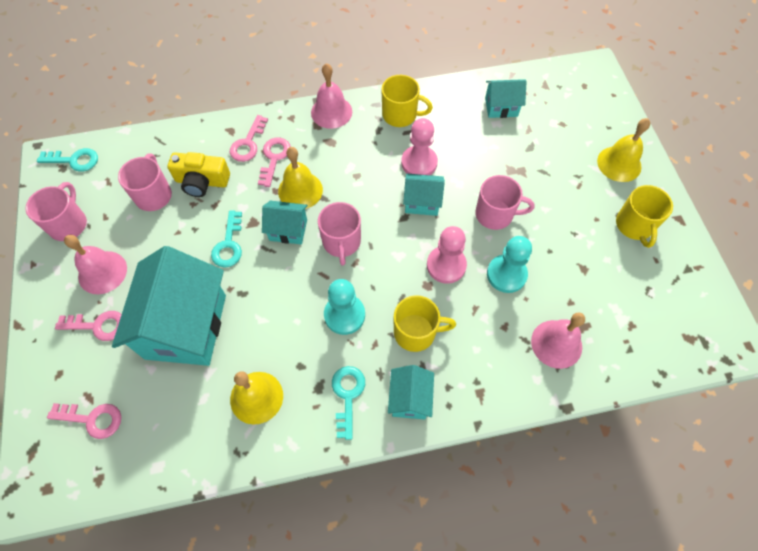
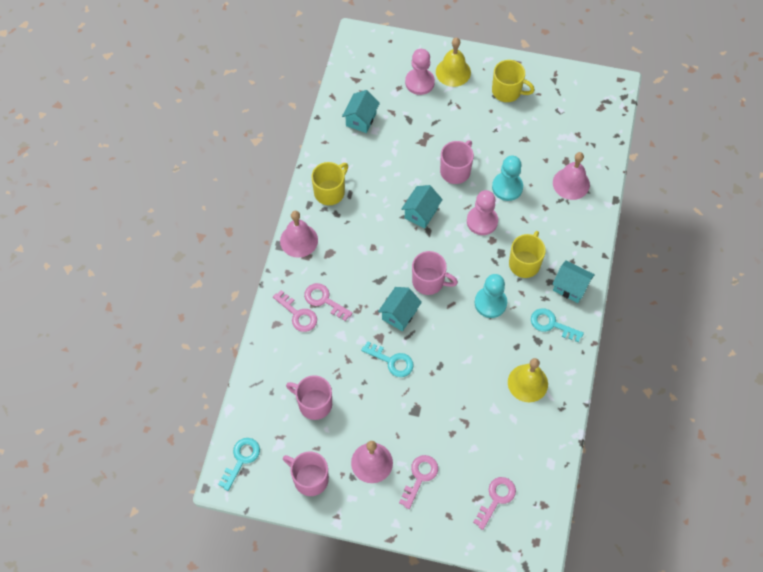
camera: 65 degrees left, 0 degrees up
(186, 326) = (450, 413): turquoise house -> none
(202, 181) = (319, 362): yellow camera -> none
(300, 190) = (366, 292): yellow bell -> none
(419, 163) = (384, 199): pink pawn -> pink pawn (419, 82)

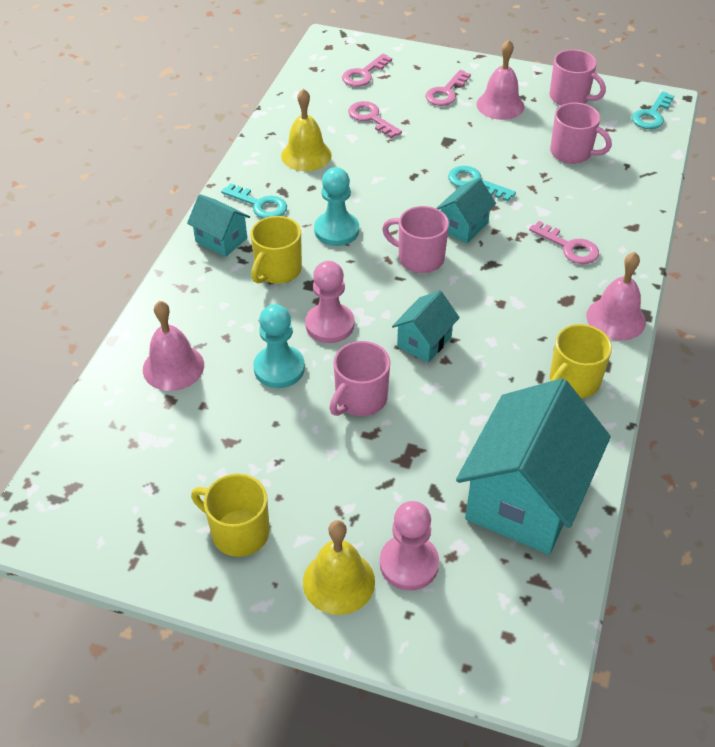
camera: 175 degrees left, 15 degrees down
(298, 314) = (604, 234): pink key -> pink key (371, 118)
(361, 119) = (525, 498): turquoise house -> turquoise house, size x2.09

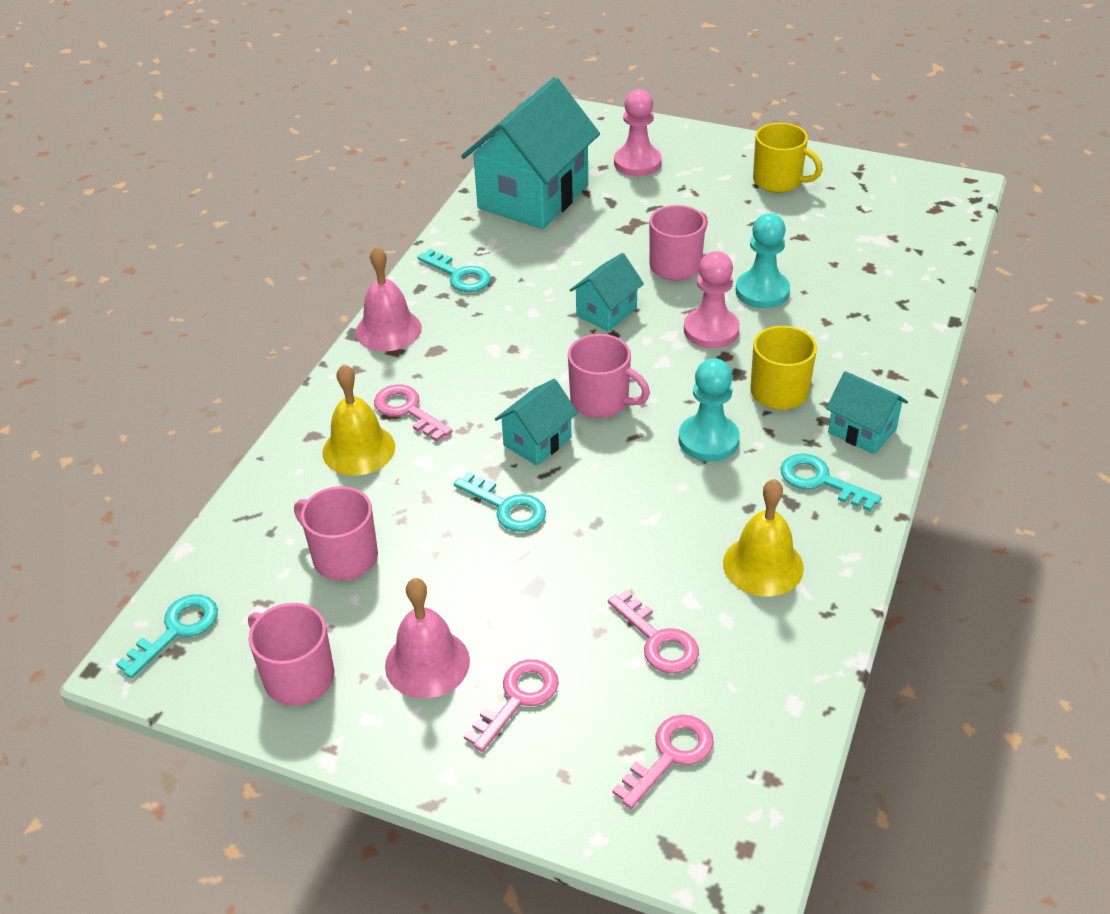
camera: 175 degrees left, 5 degrees down
(173, 367) = (875, 295): pink bell -> none
(338, 581) = (693, 155): yellow bell -> yellow bell (358, 449)
(573, 381) = (459, 275): yellow mug -> turquoise key

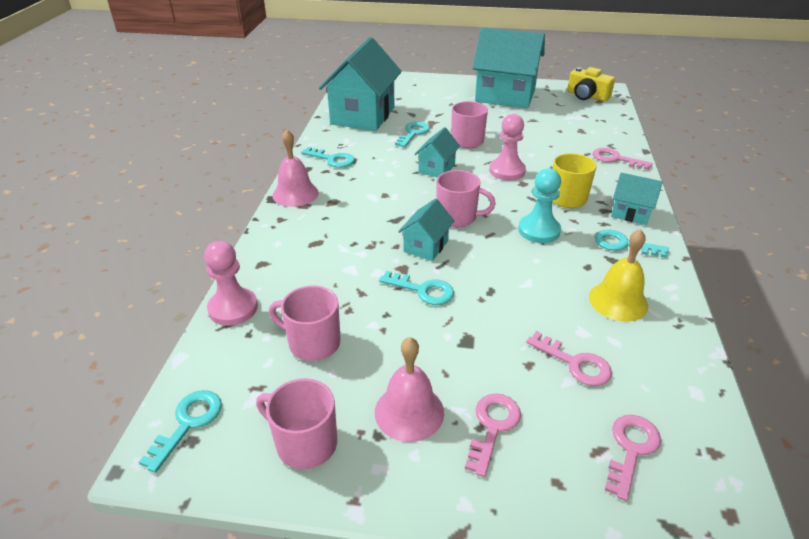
camera: 15 degrees left, 5 degrees down
(358, 449) = (299, 268): yellow bell -> none
(408, 410) = (327, 239): pink key -> pink key (616, 159)
(598, 241) = (413, 133): none -> turquoise key
(637, 163) = (418, 95): pink pawn -> pink pawn (233, 308)
(762, 291) = (526, 148): turquoise pawn -> none
(778, 181) = (505, 96): yellow mug -> turquoise house
(919, 196) = (587, 96): none -> yellow camera

